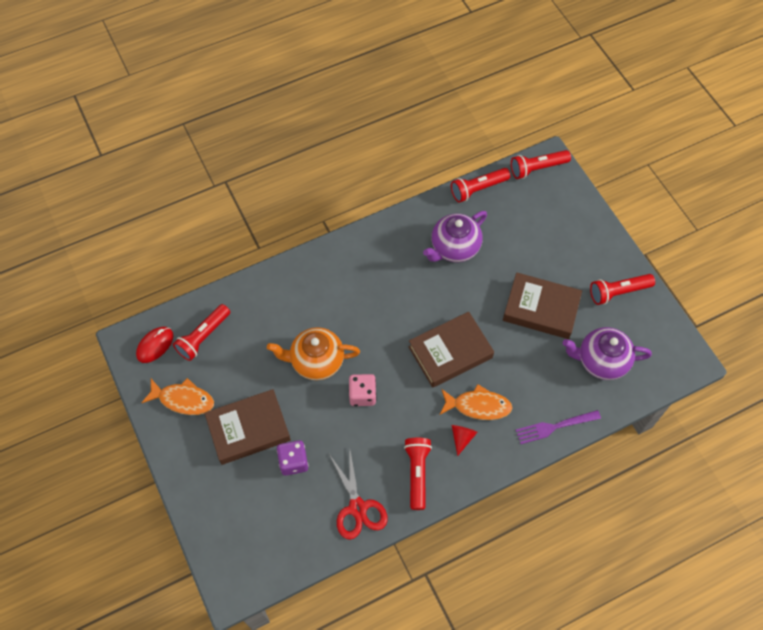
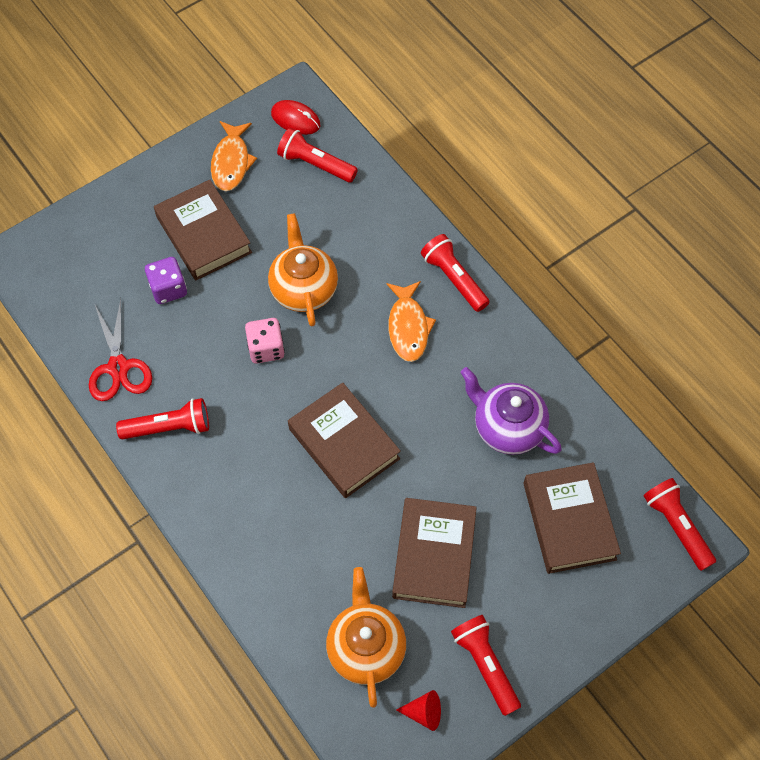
camera: 80 degrees right, 0 degrees up
(357, 507) = (118, 367): red scissors -> red scissors turned 75 degrees counterclockwise
(462, 438) = (223, 474): red cone -> red cone (424, 712)
(478, 189) = (615, 446): red flashlight -> red flashlight (454, 279)
(478, 406) = (271, 489): orange fish -> orange fish (408, 327)
(526, 225) = (569, 521): none -> brown book
(554, 427) = (255, 591): purple fork -> none
(601, 361) = (366, 648): purple teapot -> orange teapot

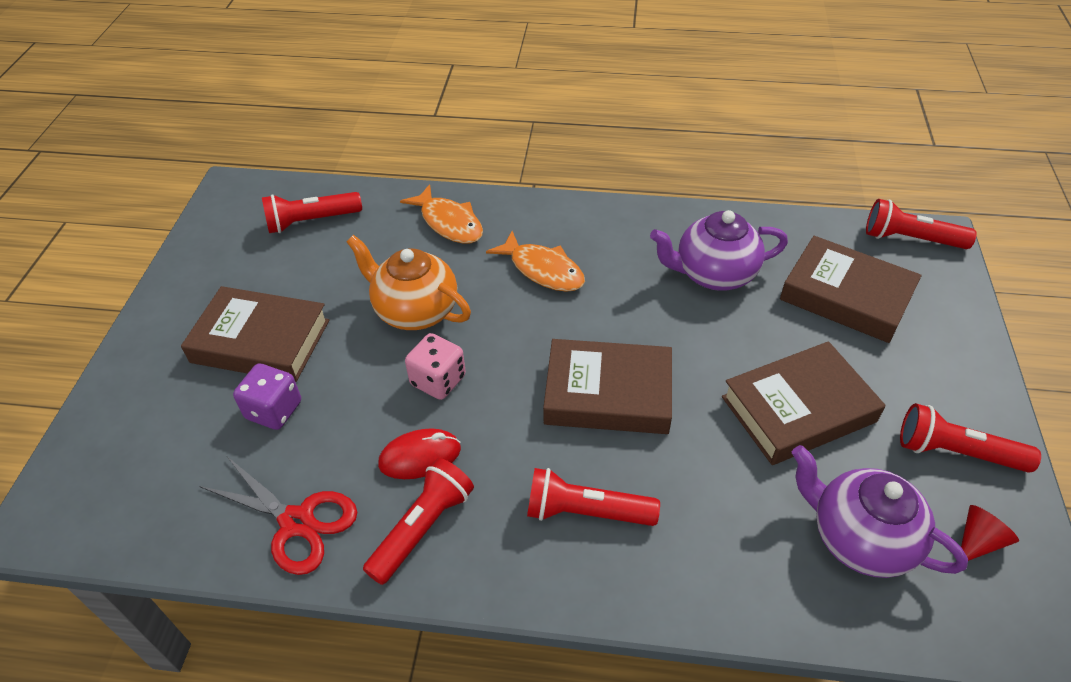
camera: 45 degrees left, 15 degrees down
(231, 162) = (224, 271): orange fish -> orange fish (449, 223)
(295, 119) = (253, 205): red mouse -> red mouse (420, 456)
(366, 648) = (859, 538): orange teapot -> purple teapot
(434, 555) = (798, 409): brown book -> brown book turned 75 degrees counterclockwise
(454, 279) = (534, 214): red flashlight -> red flashlight (586, 511)

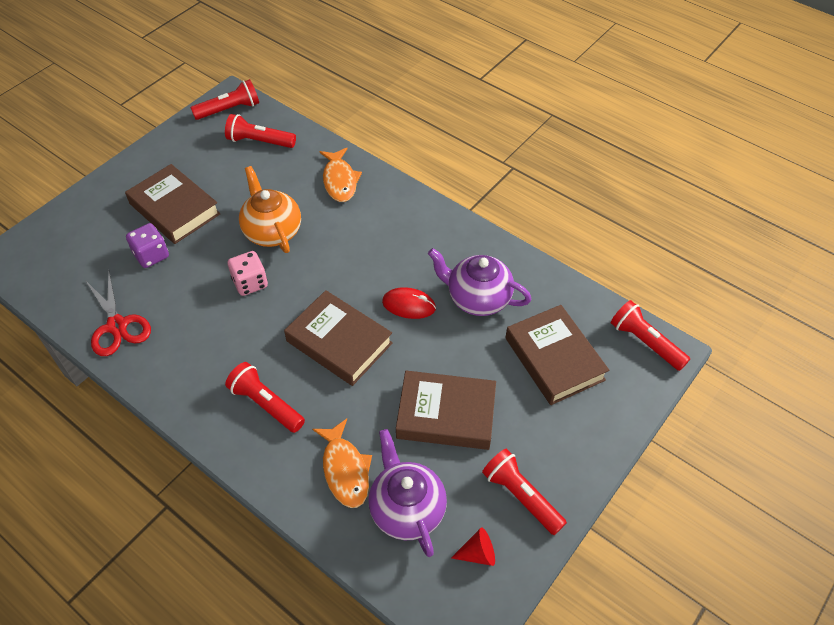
camera: 30 degrees right, 5 degrees up
(420, 456) = (205, 323): red mouse -> red mouse (409, 305)
(423, 528) = (175, 364): red flashlight -> red flashlight (229, 110)
(543, 270) = (370, 242): orange fish -> orange fish (345, 470)

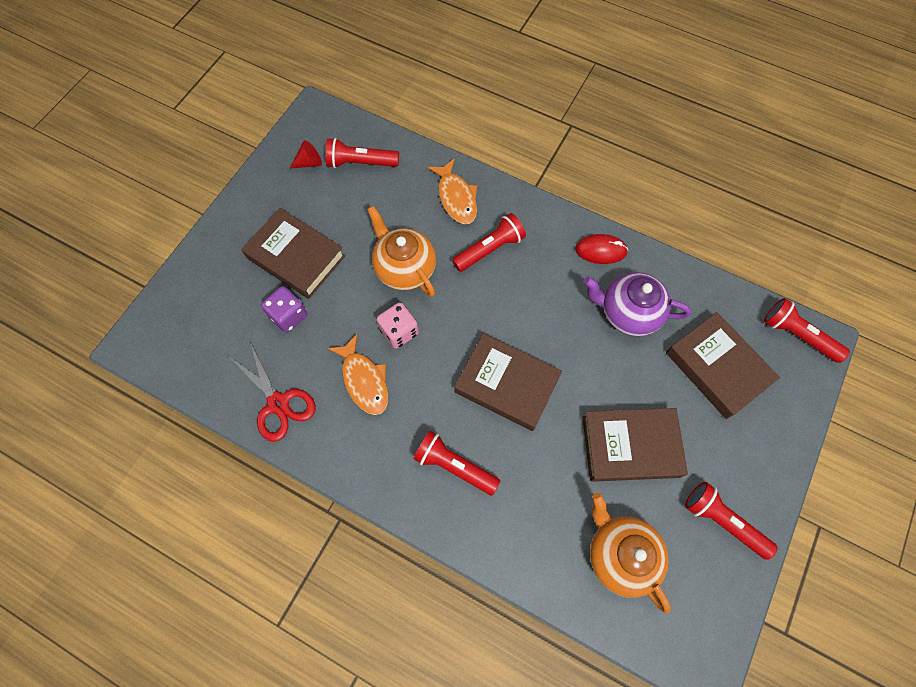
camera: 10 degrees left, 15 degrees up
(229, 110) = (318, 128): red flashlight -> red flashlight (490, 249)
(345, 470) = (550, 524): orange fish -> orange fish (364, 380)
(406, 509) = (620, 554): purple teapot -> orange teapot
(409, 305) = (563, 331): red mouse -> red mouse (600, 250)
(478, 553) = (697, 588): red cone -> red cone (309, 162)

